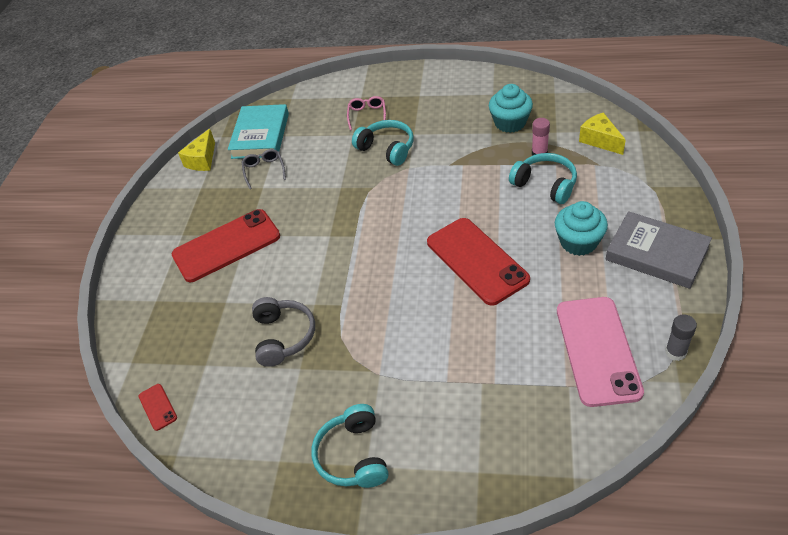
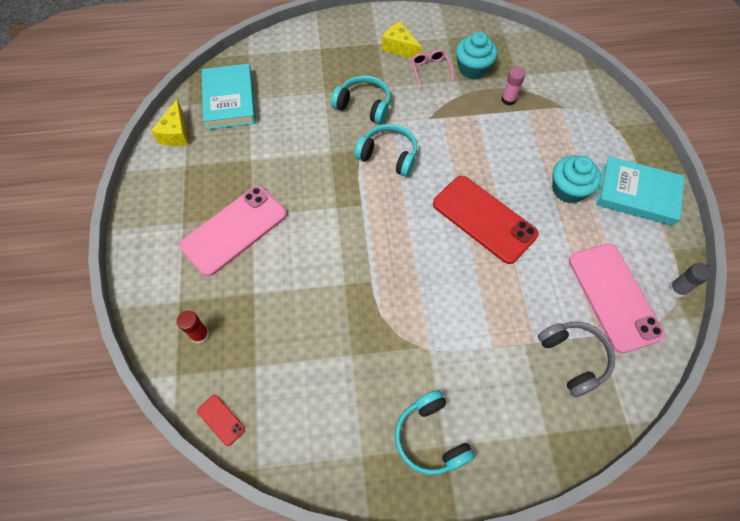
camera: 20 degrees left, 15 degrees up
(164, 331) = (200, 334): none -> red glue stick
(226, 246) = (234, 230): red phone -> pink phone
(264, 170) = (246, 140): grey glasses -> none
(283, 336) = (325, 323): grey headphones -> grey headphones (573, 358)
(367, 115) = (333, 69): pink glasses -> pink glasses (430, 70)
(545, 184) = (523, 132): turquoise headphones -> turquoise headphones (388, 155)
(600, 140) = (558, 82): yellow cheese -> yellow cheese (399, 48)
(656, 254) = (637, 194): grey book -> turquoise book

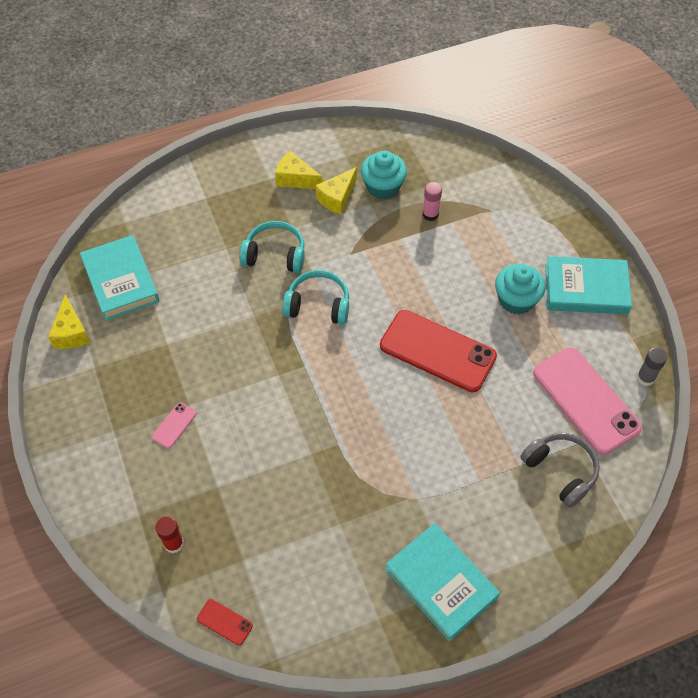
camera: 15 degrees left, 5 degrees down
(234, 230) = (174, 425): pink phone -> pink phone, size x0.42
(430, 70) = (337, 198): pink glasses -> yellow cheese
(430, 438) = (441, 583): turquoise headphones -> turquoise book

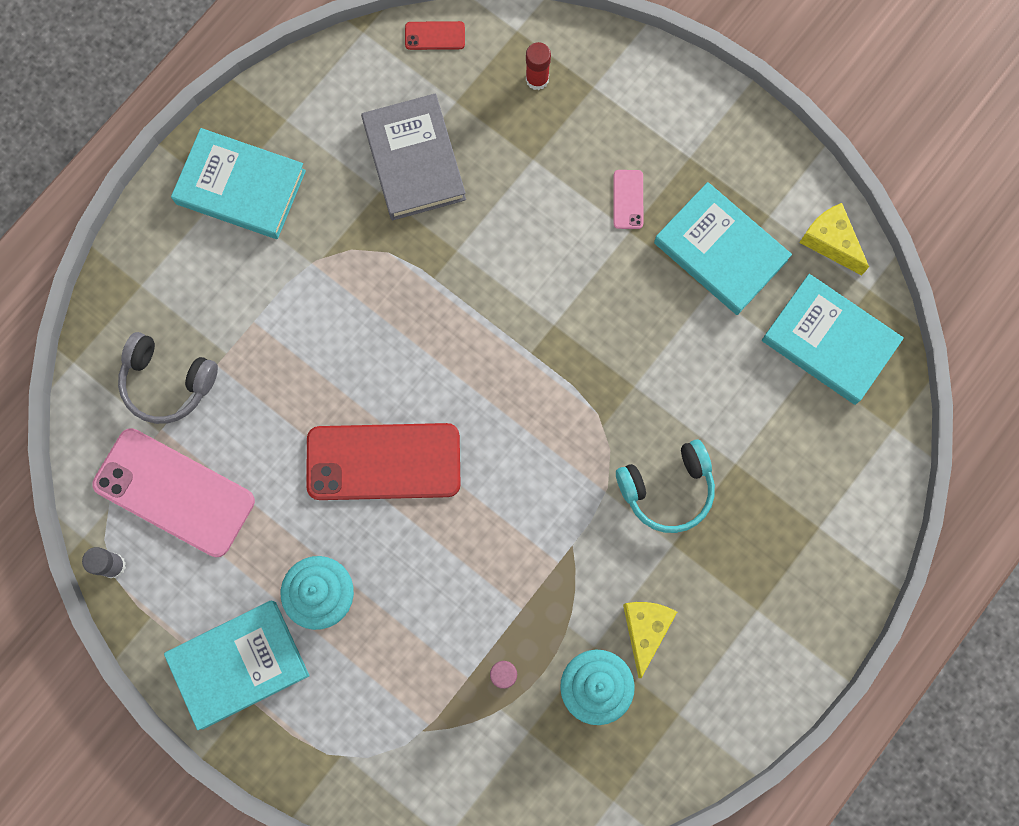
camera: 150 degrees right, 20 degrees up
(142, 362) = (720, 251): none -> turquoise book
(295, 179) = (722, 630): yellow cheese -> none
(301, 532) = (414, 160): none -> grey book
(318, 305) = (566, 445): turquoise headphones -> none

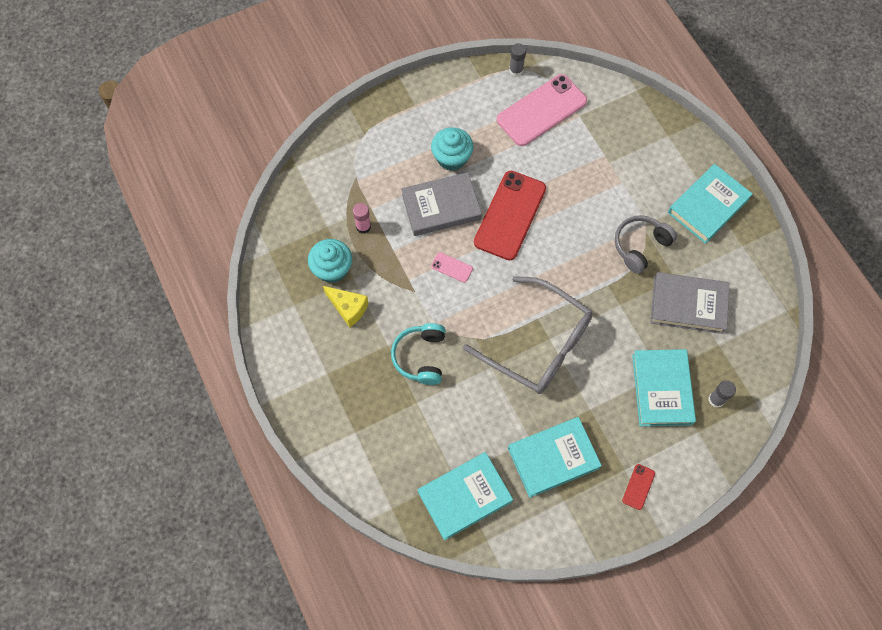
camera: 115 degrees right, 10 degrees down
(167, 382) = (605, 129): grey headphones -> grey headphones (640, 246)
(239, 664) = (435, 107): turquoise book -> turquoise book (662, 389)
(416, 571) = (441, 207): none -> grey book
(435, 36) = (769, 351): red phone -> red phone (638, 487)
(537, 79) = (716, 399): red glue stick -> grey glue stick
(569, 336) = (538, 344): none -> grey glasses
(628, 199) = (611, 418): pink phone -> pink phone (452, 267)
(830, 242) = (529, 531): yellow cheese -> none

